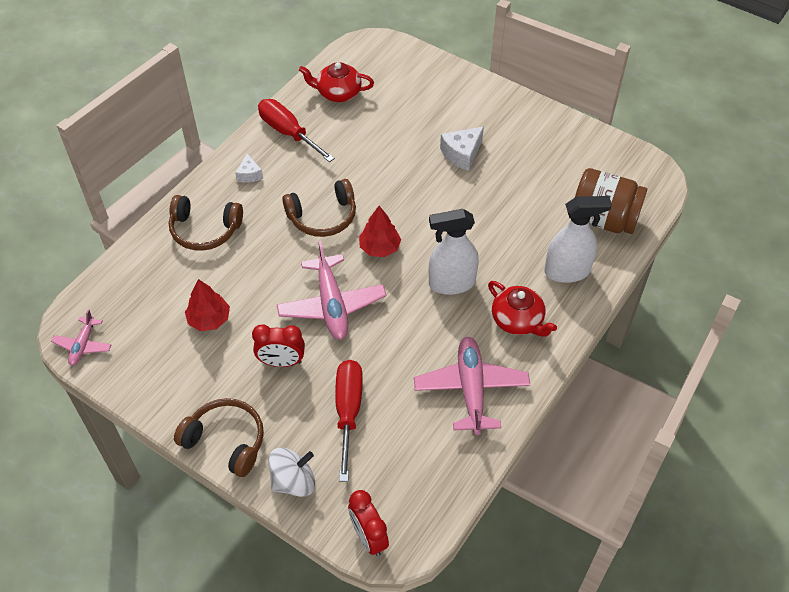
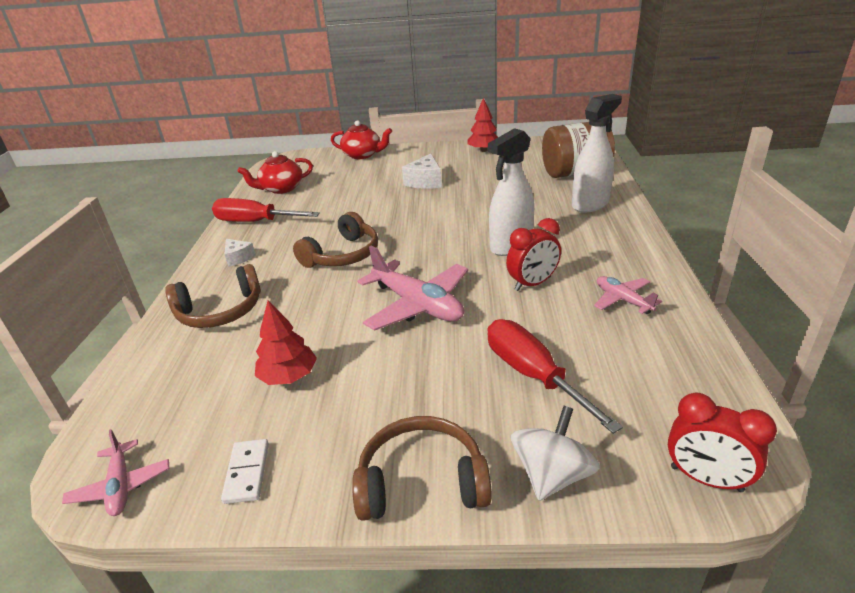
camera: 30 degrees left, 20 degrees down
(146, 377) = (247, 473): none -> white domino
(281, 362) = (412, 371): red clock -> red clock (532, 284)
(380, 247) = (419, 251): red tree -> red tree (484, 150)
(471, 389) = (622, 300): pink plane -> pink plane, size x0.54
(518, 320) = (595, 243): red teapot -> red teapot (362, 155)

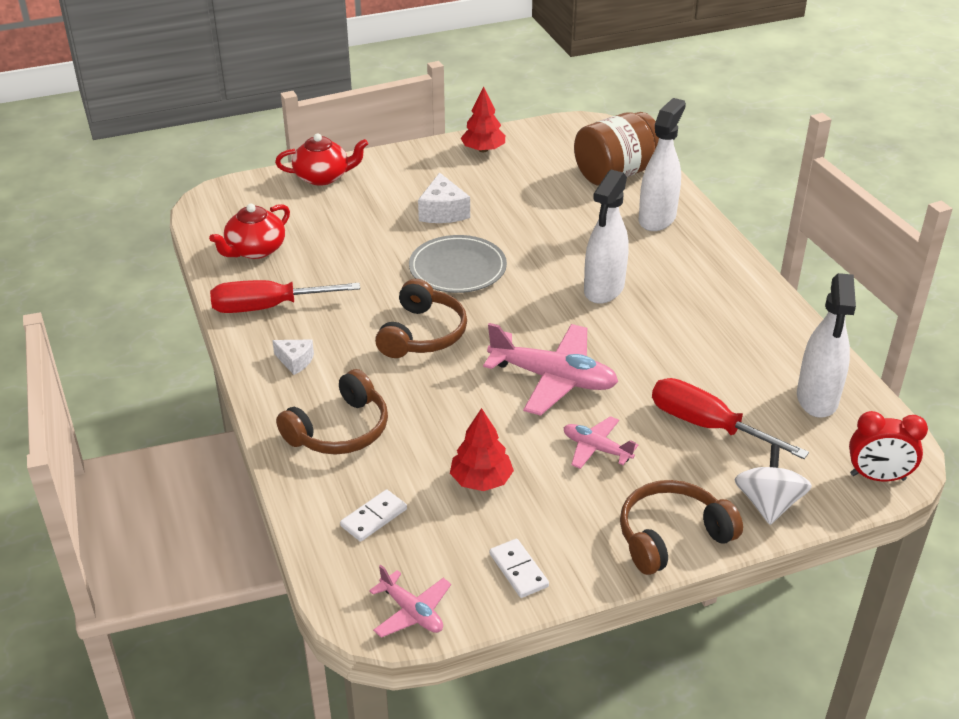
camera: 25 degrees left, 5 degrees up
(177, 387) = (374, 518): none -> white domino
(406, 216) = (457, 268): none -> grey plate
(532, 284) = (653, 331): red clock -> none
(622, 300) = (746, 333): pink plane -> pink plane (596, 448)
(668, 374) = (817, 399): none -> white spray bottle

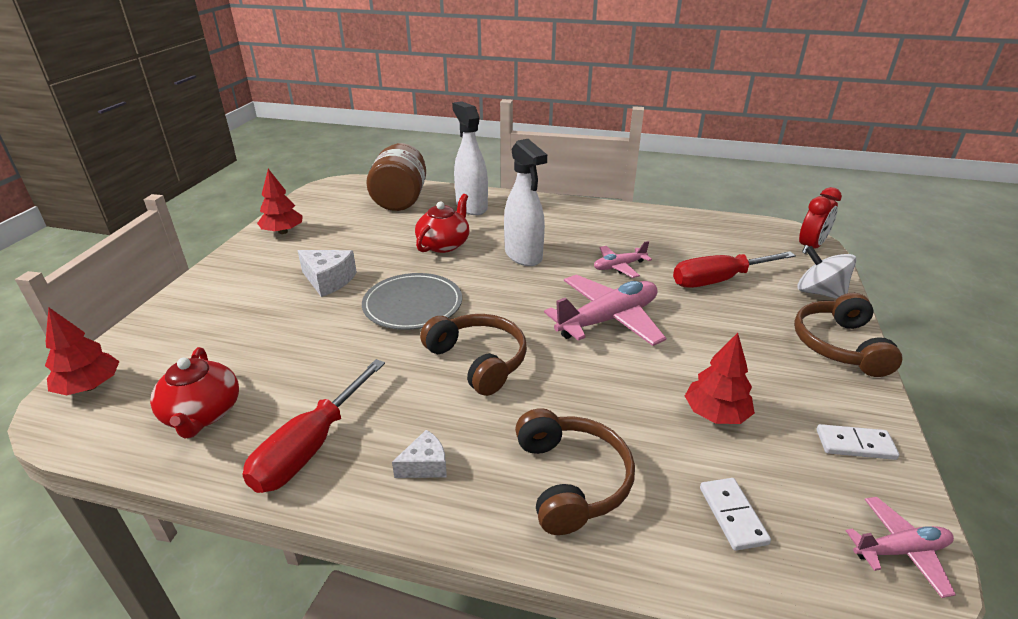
camera: 55 degrees left, 5 degrees down
(236, 194) = (90, 386): none -> red tree
(323, 177) = (170, 319): red teapot -> red teapot (444, 244)
(596, 448) = (712, 336): pink plane -> pink plane (619, 266)
(817, 399) = (719, 234): white spray bottle -> none

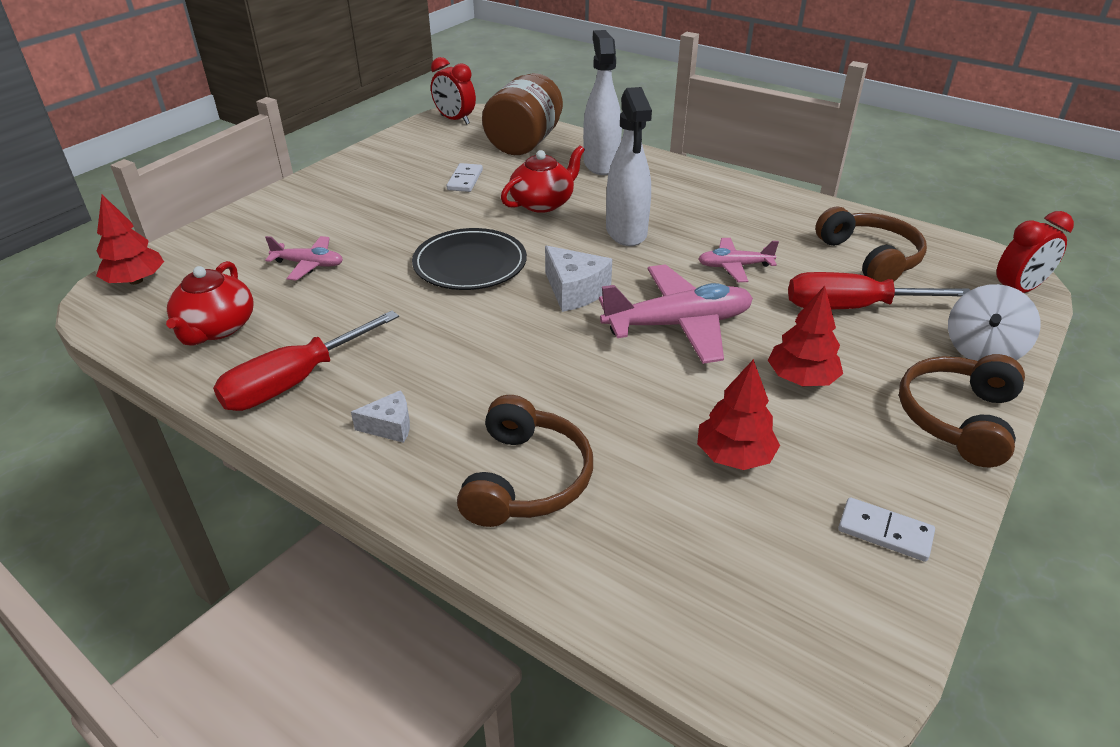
camera: 20 degrees right, 5 degrees up
(283, 232) = (380, 159): red tree -> red tree (801, 378)
(328, 280) = (398, 221): white cheese -> white cheese (575, 291)
(331, 190) = (455, 120): none -> red clock
(413, 305) = (470, 264): grey plate -> black plate
(478, 360) = (504, 337): brown headphones -> brown headphones (870, 258)
(732, 515) = (677, 561): white domino -> white domino (465, 180)
(819, 293) = (982, 350): white spinning top -> white spinning top turned 120 degrees counterclockwise
(900, 551) = (849, 652): pink plane -> pink plane (309, 264)

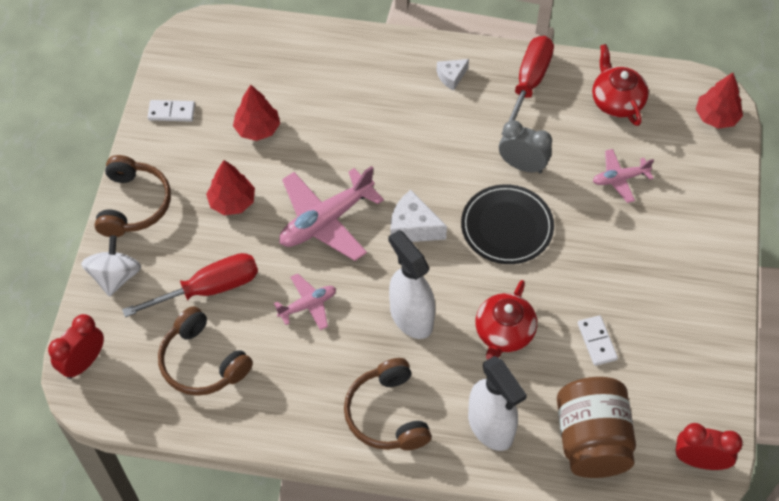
camera: 155 degrees right, 20 degrees up
(399, 305) = (522, 165): none -> grey clock
(526, 479) = (359, 74): brown headphones -> brown headphones (387, 414)

